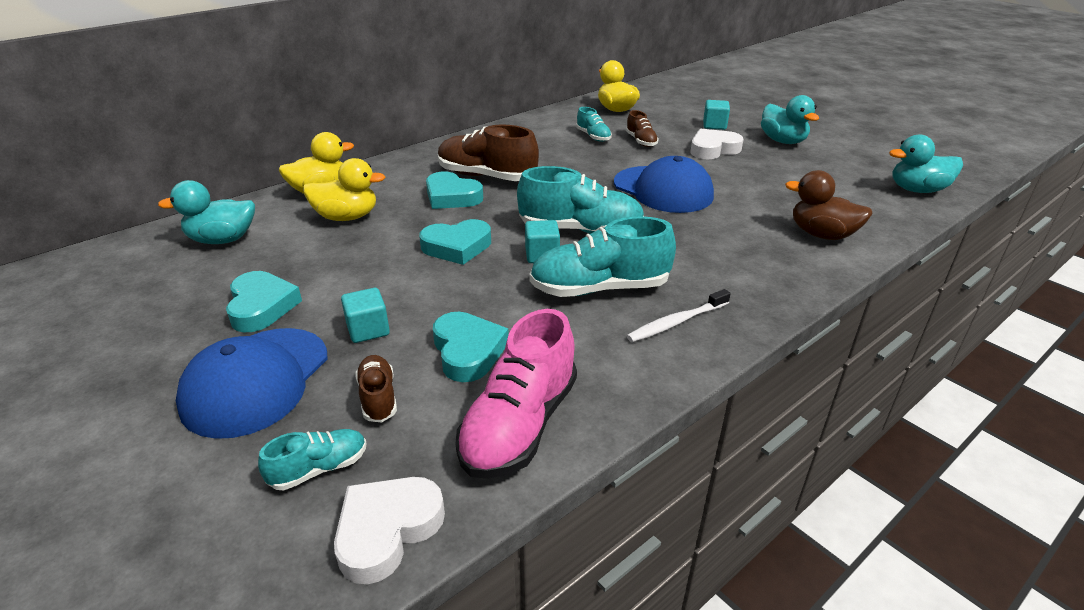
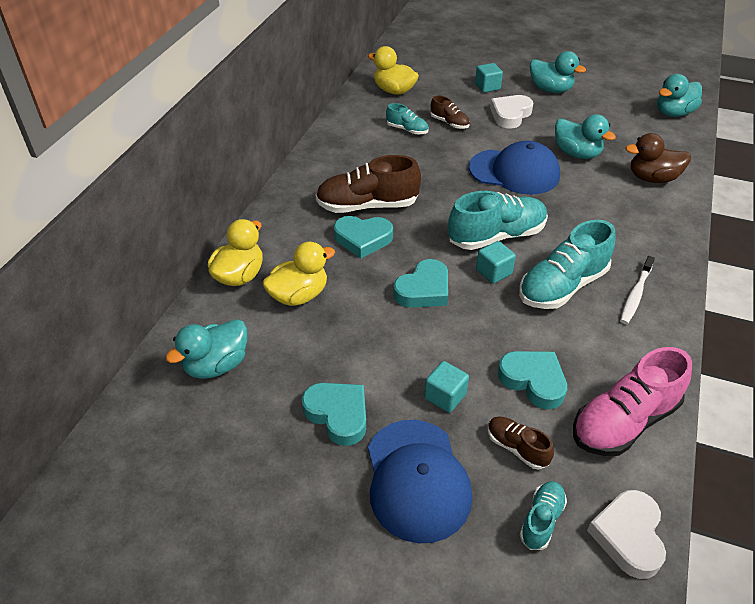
camera: 30 degrees left, 10 degrees up
(519, 425) = (624, 421): pink shoe -> pink shoe turned 60 degrees clockwise
(751, 193) = (576, 154): none -> turquoise duck

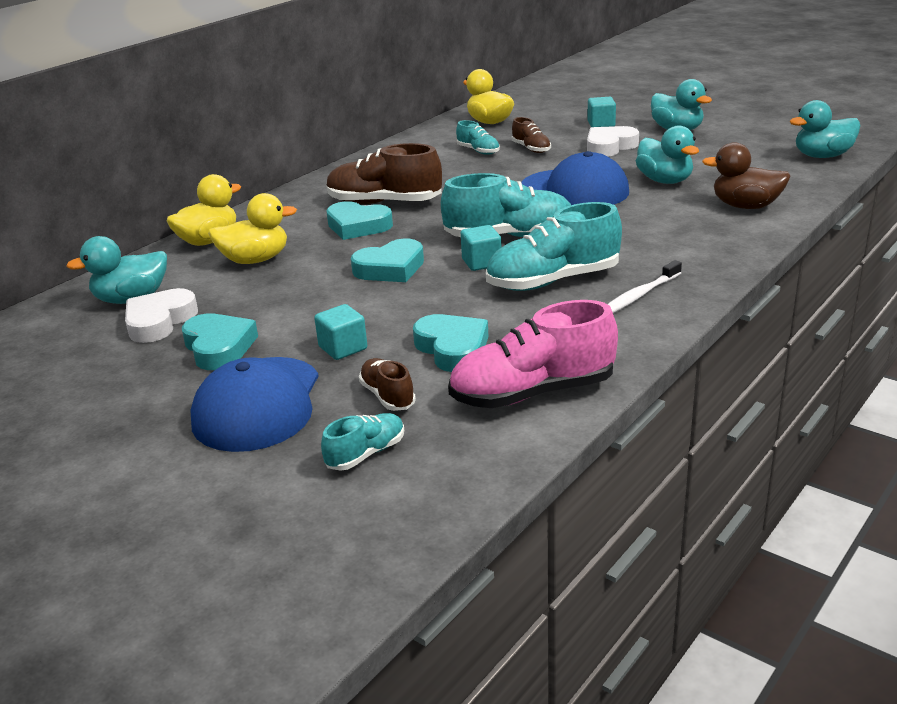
camera: 20 degrees right, 15 degrees down
(628, 536) = (456, 482): white heart -> white heart (159, 321)

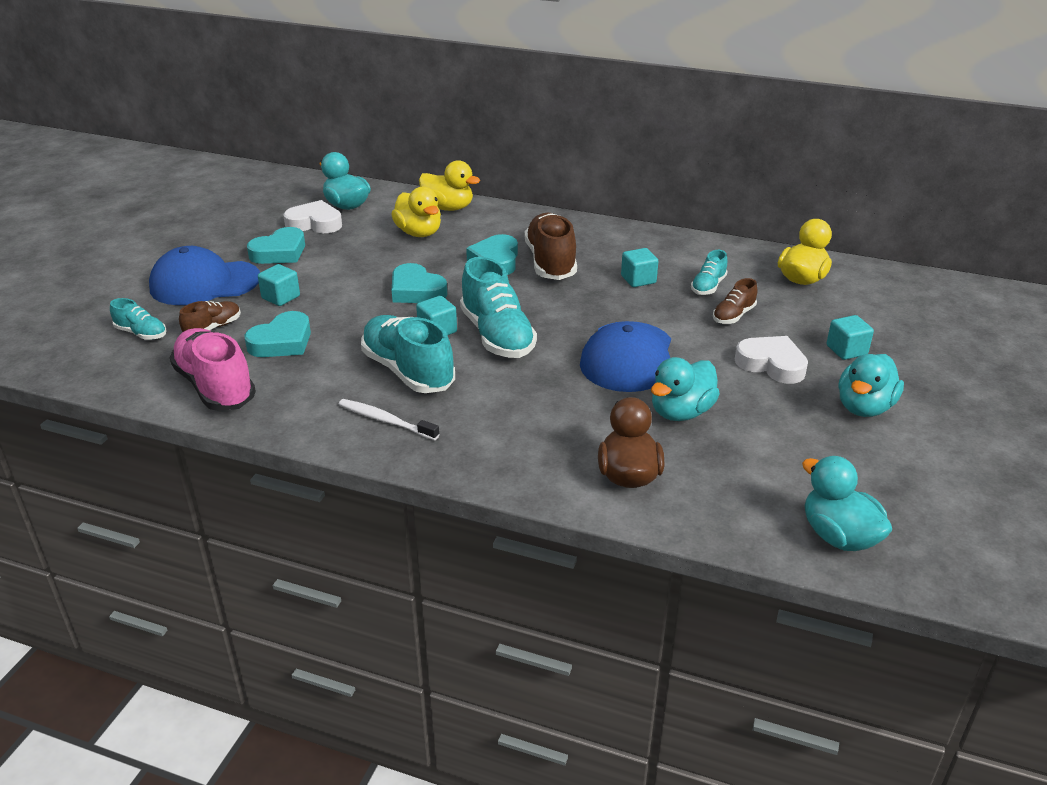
camera: 70 degrees right, 5 degrees up
(447, 173) = (638, 279): none -> turquoise cube

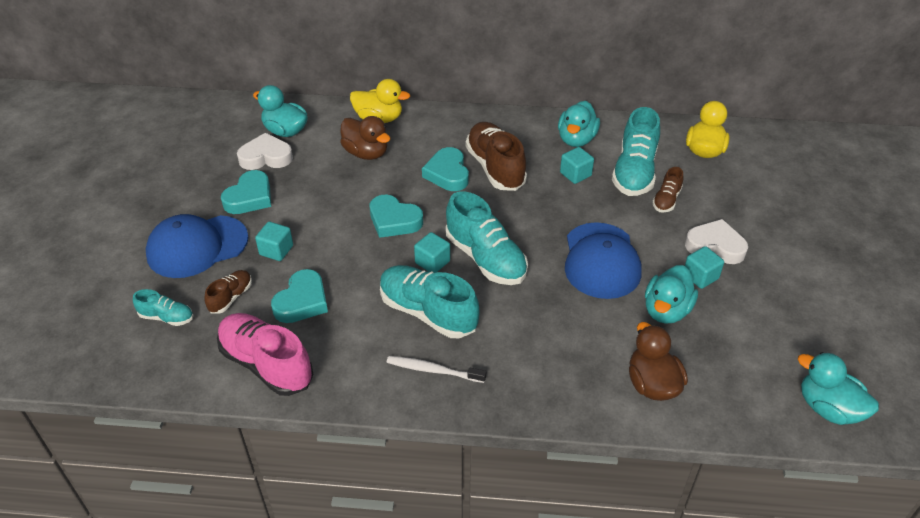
camera: 15 degrees left, 10 degrees up
(419, 233) = (366, 153): yellow duck -> brown duck
(708, 286) = (634, 172): turquoise shoe -> turquoise shoe, size x1.95
(846, 350) = (765, 220): turquoise cube -> turquoise cube (700, 276)
(864, 407) = (800, 277): turquoise duck -> turquoise duck (576, 139)

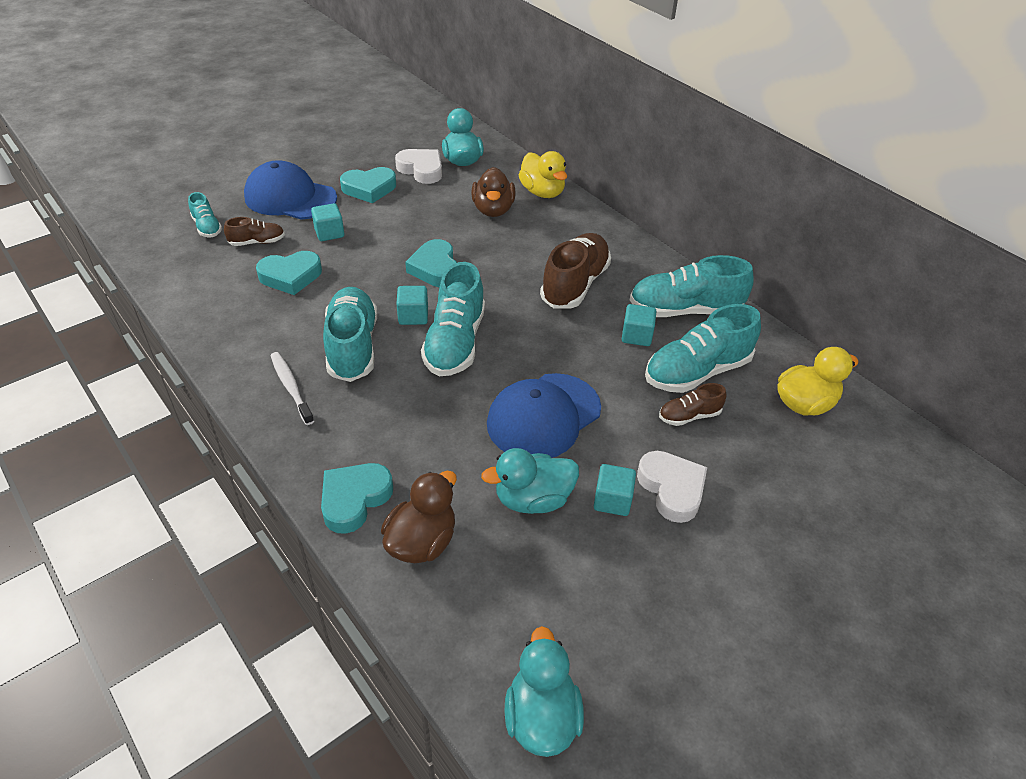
camera: 45 degrees right, 0 degrees up
(266, 364) = (208, 298): pink shoe -> none
(447, 173) = (529, 263): turquoise heart -> turquoise heart (354, 499)
(576, 139) = (685, 310): turquoise duck -> turquoise shoe

